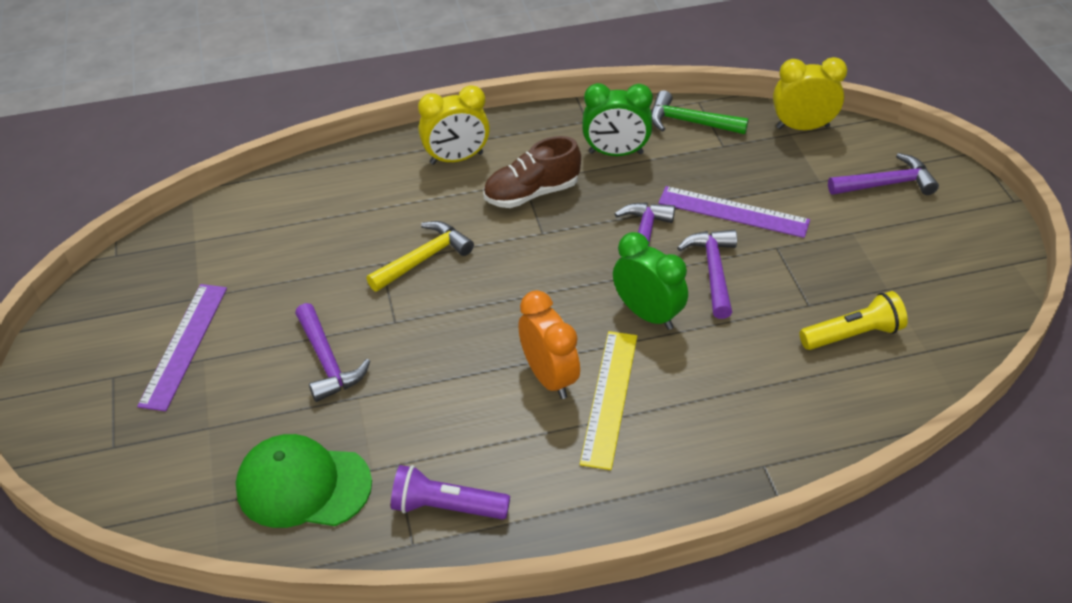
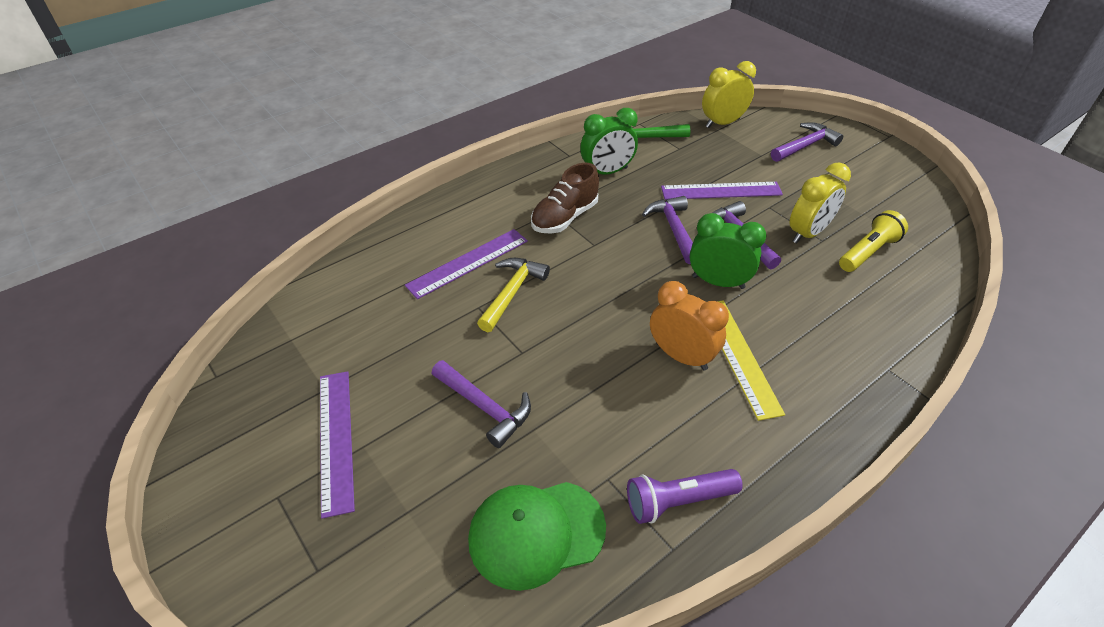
camera: 25 degrees left, 0 degrees up
(400, 214) = (468, 263): none -> purple ruler
(456, 158) = (486, 207): yellow clock -> yellow clock (808, 233)

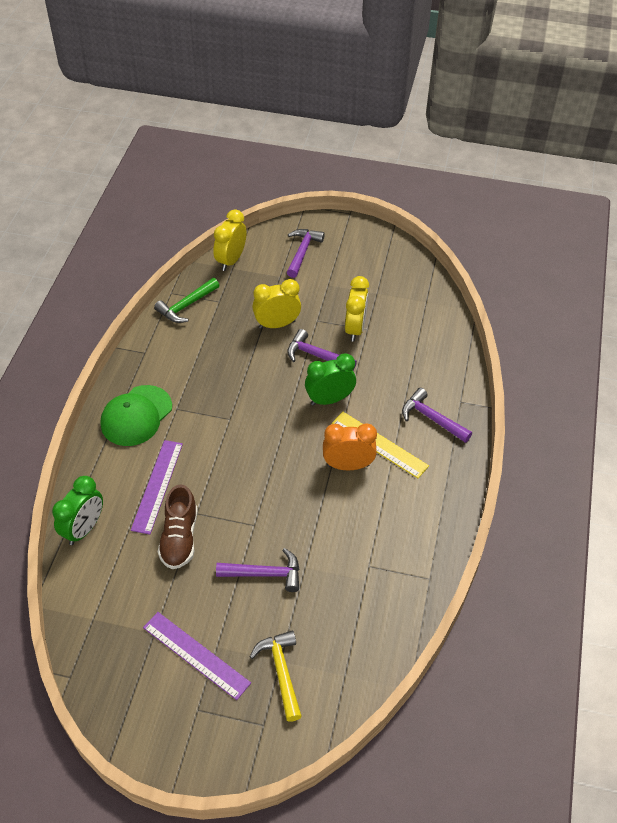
camera: 40 degrees left, 5 degrees up
(512, 292) = (209, 488): yellow hammer -> yellow hammer (281, 671)
(536, 533) = (358, 621): green cap -> green cap (136, 416)
(564, 217) = (190, 409): brown shoe -> brown shoe (179, 538)
(607, 172) = (186, 352): green clock -> green clock (84, 529)
(673, 229) = (271, 375): purple hammer -> purple hammer (431, 418)
(678, 501) = (413, 552): purple flashlight -> none
(721, 191) = (277, 324): purple ruler -> yellow clock
(868, 252) = (399, 323): yellow flashlight -> none

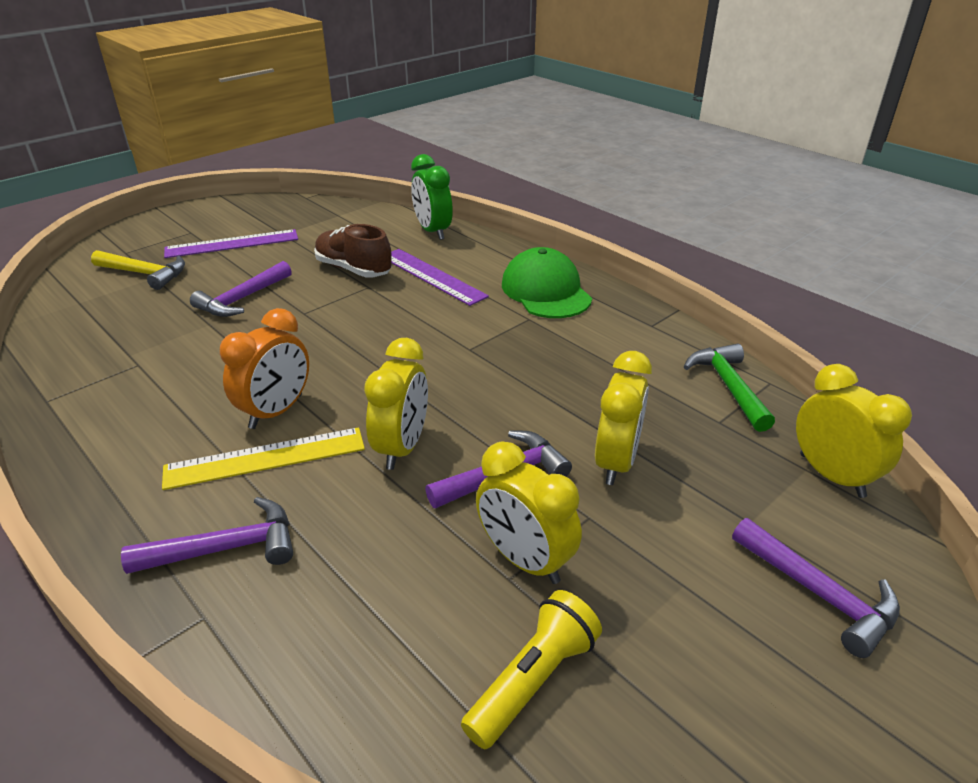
camera: 125 degrees right, 15 degrees down
(329, 399) = (402, 447): green clock -> yellow clock
(399, 305) = (533, 680): none -> yellow flashlight

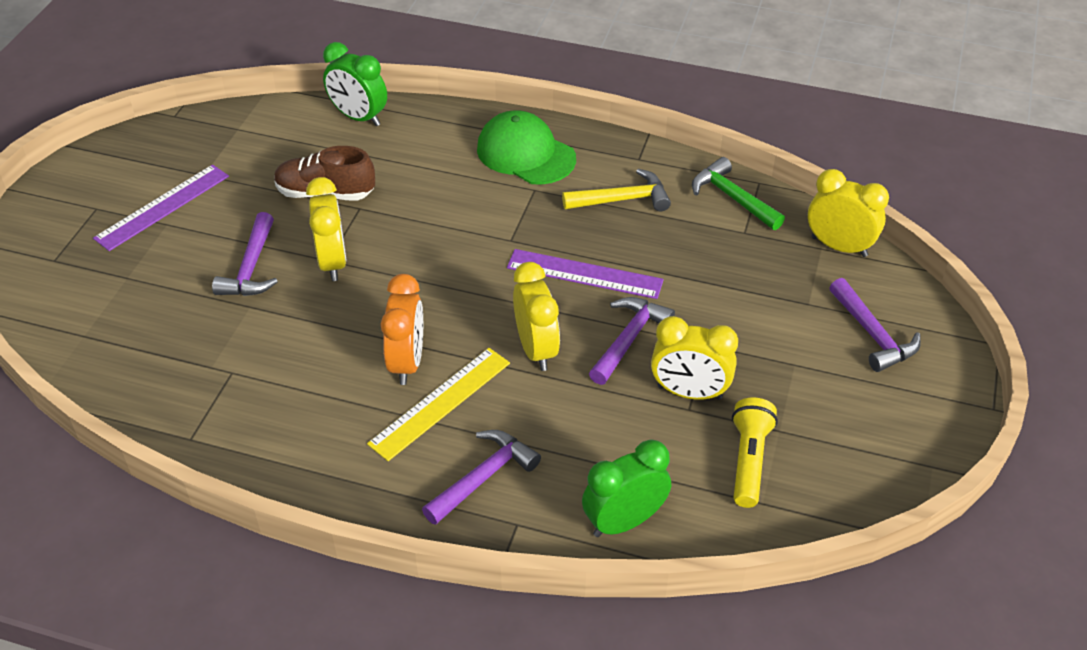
camera: 30 degrees left, 10 degrees up
(145, 274) = (112, 277): yellow hammer -> yellow hammer (623, 199)
(315, 678) = (624, 521): none -> green clock
(432, 276) = (409, 173): purple ruler -> purple ruler (584, 274)
(616, 462) = (696, 295): yellow clock -> yellow clock (332, 262)
(819, 594) = (873, 335): purple hammer -> purple hammer turned 45 degrees clockwise

